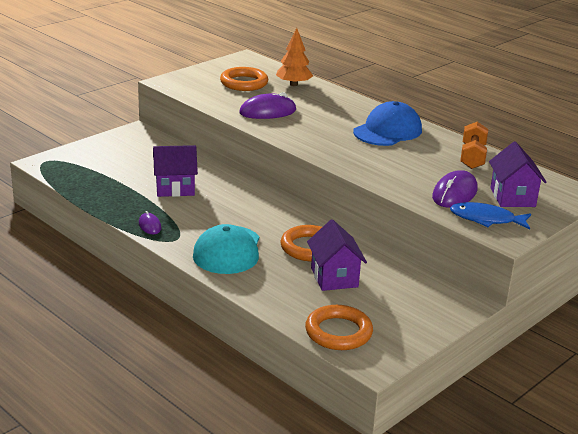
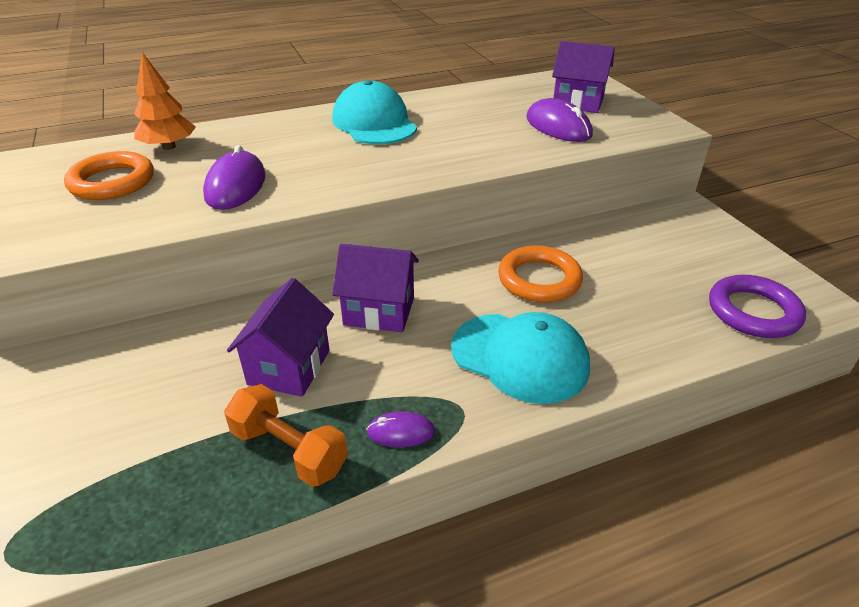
camera: 65 degrees left, 10 degrees up
(334, 277) = (620, 280): purple house -> purple house (379, 311)
(338, 332) = (753, 312): orange ring -> purple ring
(387, 131) = (374, 123): blue cap -> turquoise cap
(472, 157) = (475, 97): orange dumbbell -> orange dumbbell (289, 450)
(486, 219) = (624, 126): blue fish -> none

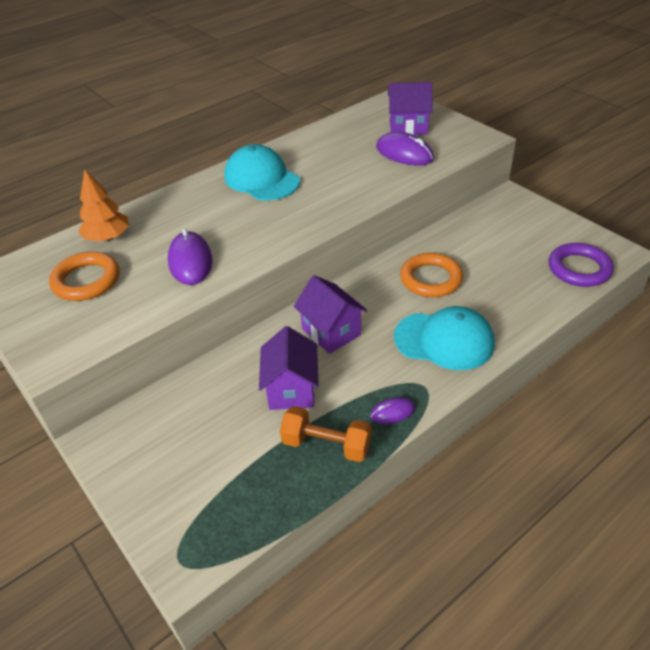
camera: 15 degrees left, 5 degrees up
(379, 311) = (331, 332): purple house -> purple house turned 60 degrees clockwise

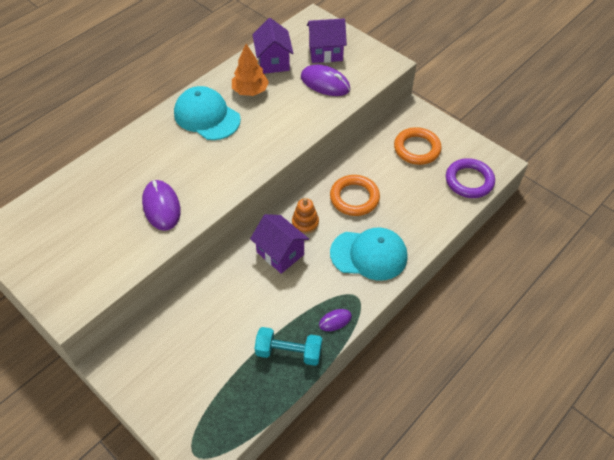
camera: 10 degrees left, 10 degrees up
(86, 280) = (77, 231): orange ring -> orange ring (417, 149)
(108, 237) = (85, 186): orange tree -> orange tree (250, 91)
(291, 389) = (256, 307): purple house -> purple house (273, 62)
(326, 445) = (289, 352): orange dumbbell -> turquoise dumbbell
(366, 302) = (305, 223): none -> orange stacking toy

